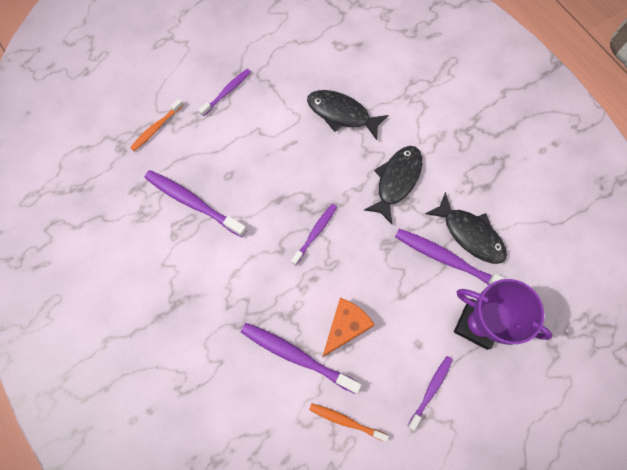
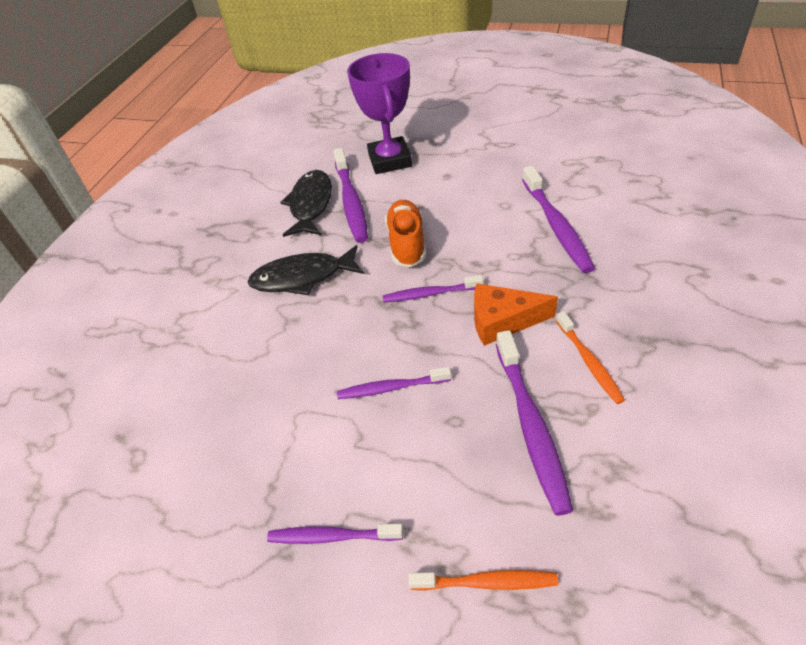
camera: 125 degrees left, 25 degrees down
(342, 114) = (254, 376): black fish -> none
(345, 327) = (490, 217): orange cheese -> orange cheese (502, 321)
(346, 421) = (558, 172): orange toothbrush -> orange toothbrush (589, 362)
(370, 257) = (407, 243): none -> orange shoe
(430, 390) = (472, 152): purple toothbrush -> purple toothbrush (391, 388)

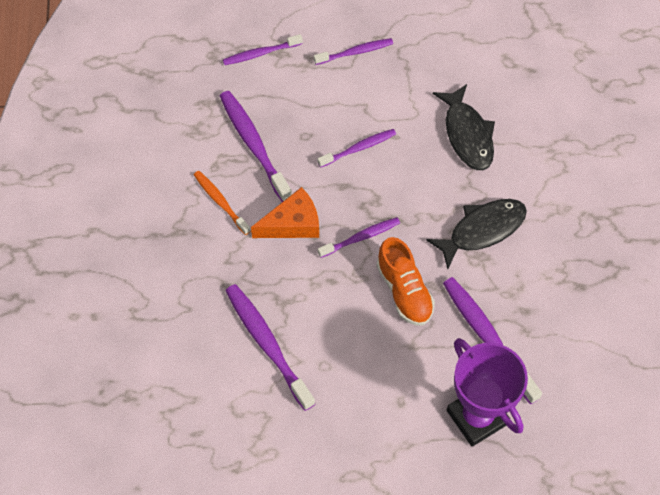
camera: 155 degrees right, 15 degrees up
(310, 204) = (529, 325): black fish -> black fish (467, 134)
(486, 582) = (260, 53): orange toothbrush -> purple toothbrush

